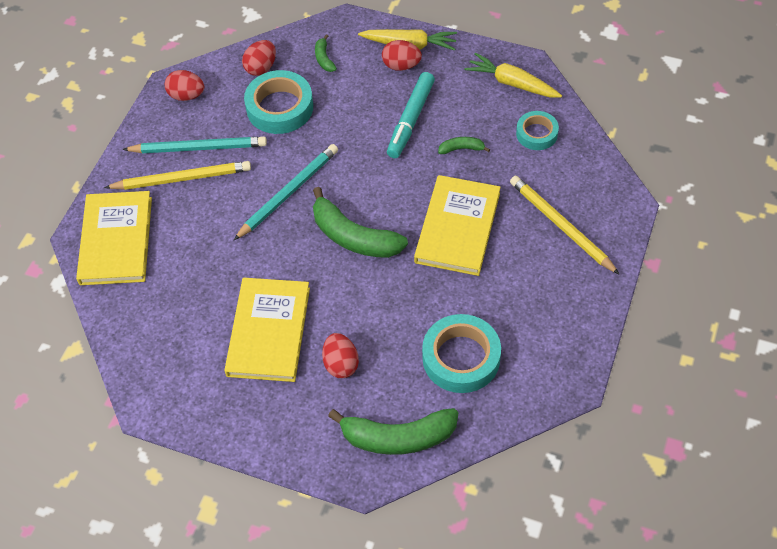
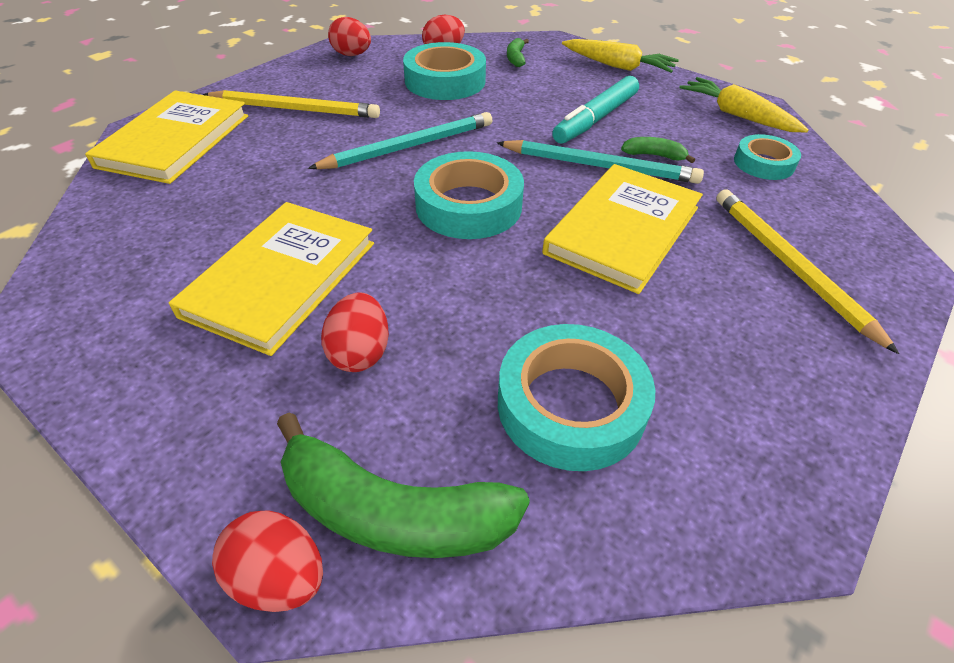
camera: 15 degrees right, 10 degrees down
(198, 148) = (333, 91): turquoise pencil -> turquoise pencil (600, 166)
(354, 237) = (468, 205): green banana -> turquoise tape
(401, 65) = (601, 78): red egg -> red egg (279, 577)

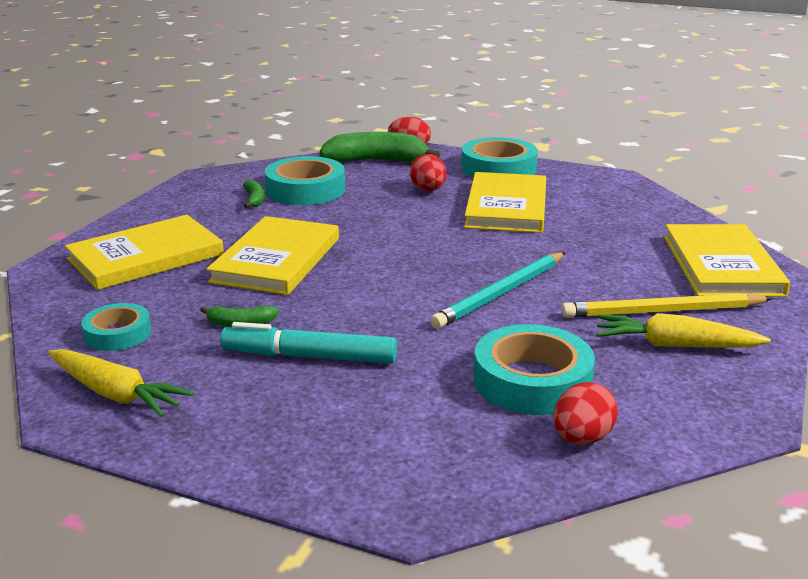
camera: 165 degrees right, 20 degrees down
(352, 55) = (709, 404): red egg -> none
(468, 205) = (410, 258): turquoise tape -> turquoise tape (498, 168)
(516, 58) = (457, 447): green banana -> green banana (255, 199)
(595, 119) = (309, 356): turquoise marker -> turquoise marker turned 105 degrees counterclockwise
(600, 166) = (299, 304): turquoise pencil -> none
(618, 66) = (281, 462): yellow carrot -> yellow carrot (674, 345)
(789, 266) = (146, 257): yellow pencil -> yellow book

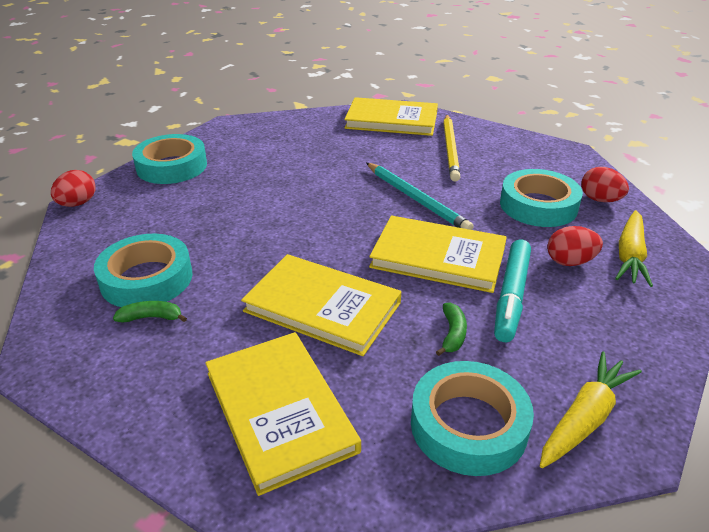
camera: 80 degrees left, 10 degrees up
(117, 334) = (468, 425): turquoise tape -> turquoise tape, size x1.66
(376, 161) = (97, 226): green banana -> none
(428, 190) = (199, 206): red egg -> red egg (570, 262)
(506, 207) = (260, 175): yellow book -> yellow book (438, 257)
(674, 345) = (493, 154): yellow carrot -> yellow carrot (630, 256)

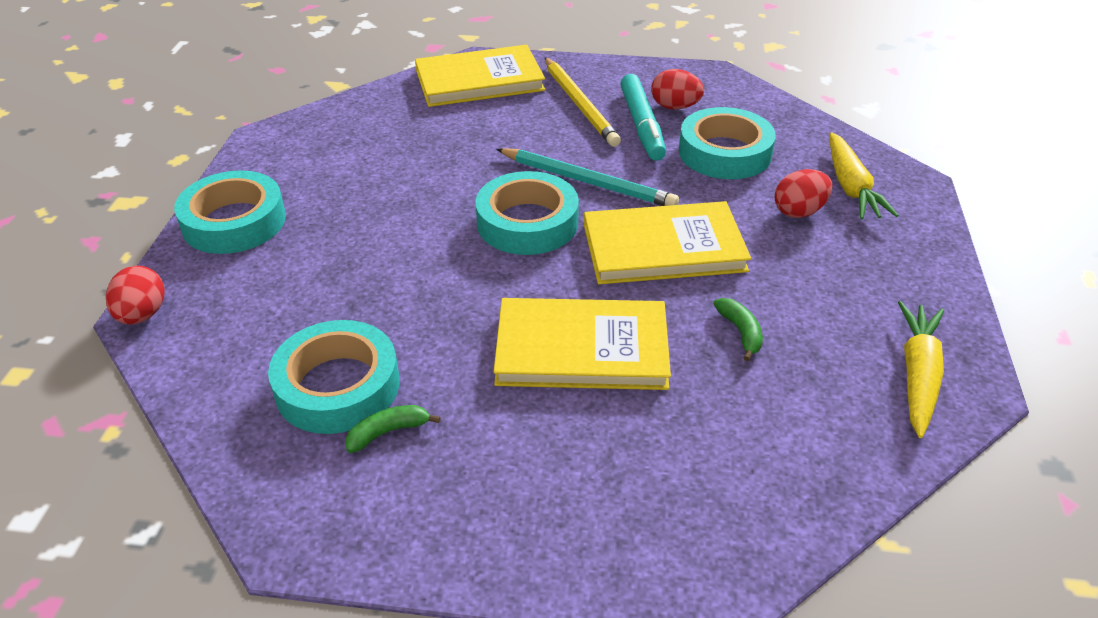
camera: 25 degrees left, 5 degrees up
(279, 411) = (627, 483): yellow book -> none
(468, 425) = (822, 423): turquoise tape -> turquoise tape (527, 222)
(511, 296) = (769, 269): turquoise marker -> turquoise marker (642, 125)
(600, 200) = (782, 128): red egg -> red egg (675, 107)

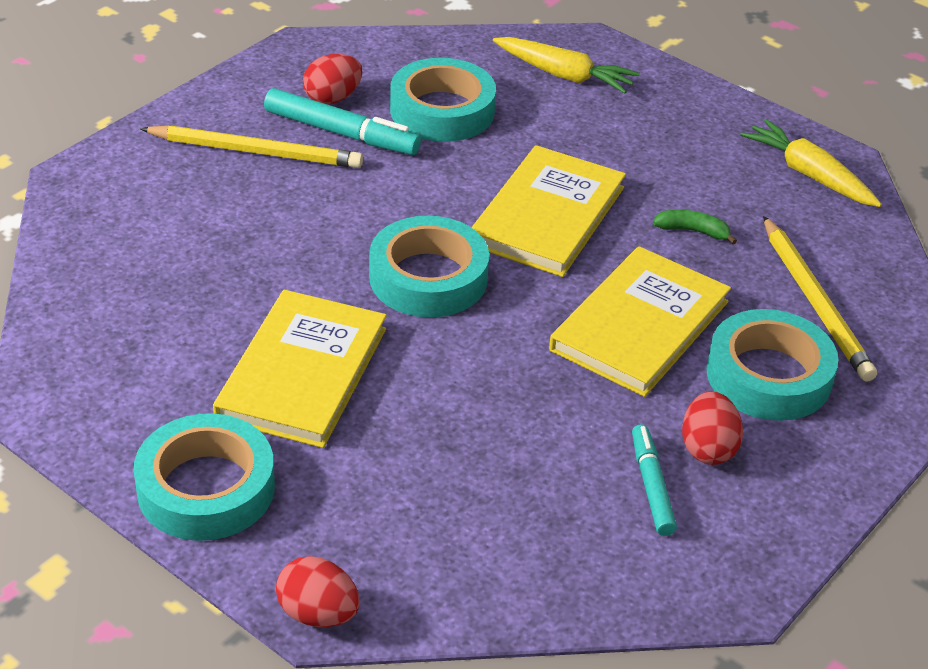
camera: 60 degrees left, 0 degrees up
(338, 386) = (563, 497): turquoise tape -> turquoise tape (768, 375)
(388, 432) = (651, 486): green banana -> turquoise marker
(479, 81) = (120, 195): yellow book -> yellow book (303, 373)
(588, 181) = (400, 210): turquoise pencil -> none
(732, 450) = (815, 302): none -> yellow pencil
(799, 211) = (570, 119): red egg -> red egg (708, 448)

